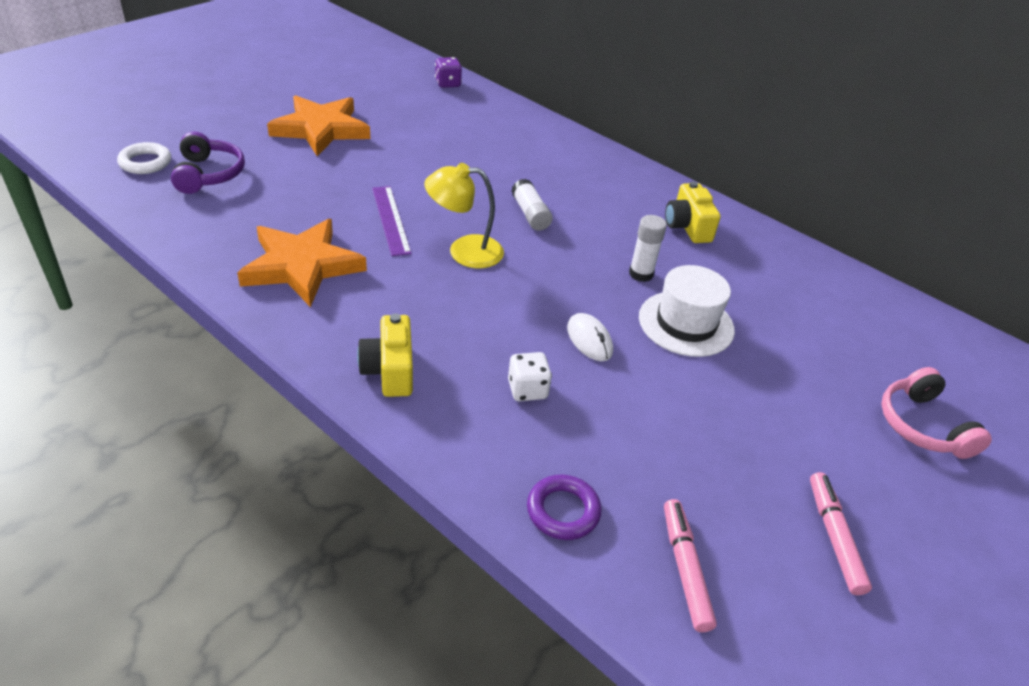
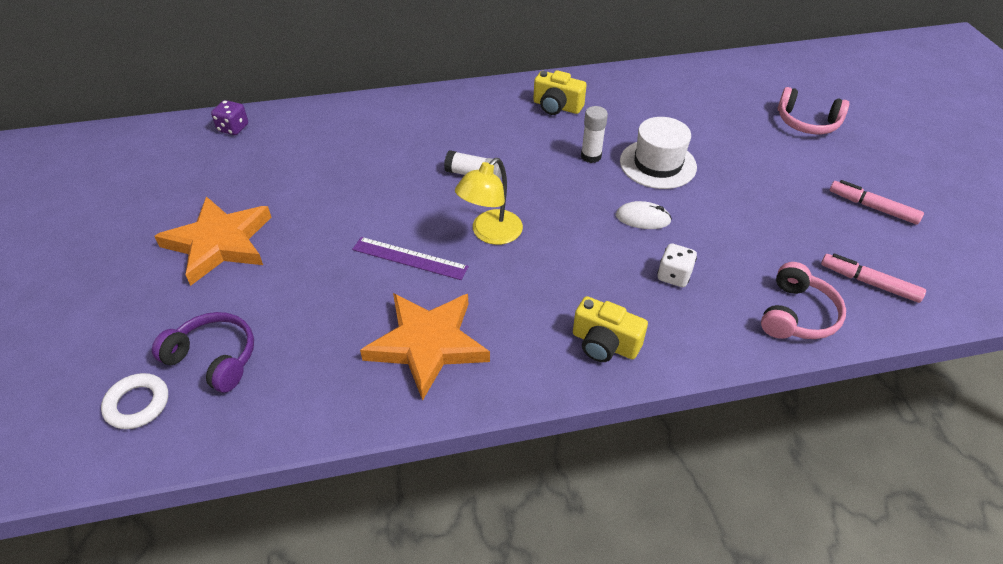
camera: 50 degrees left, 5 degrees up
(563, 511) = (797, 315): purple ring -> pink headphones

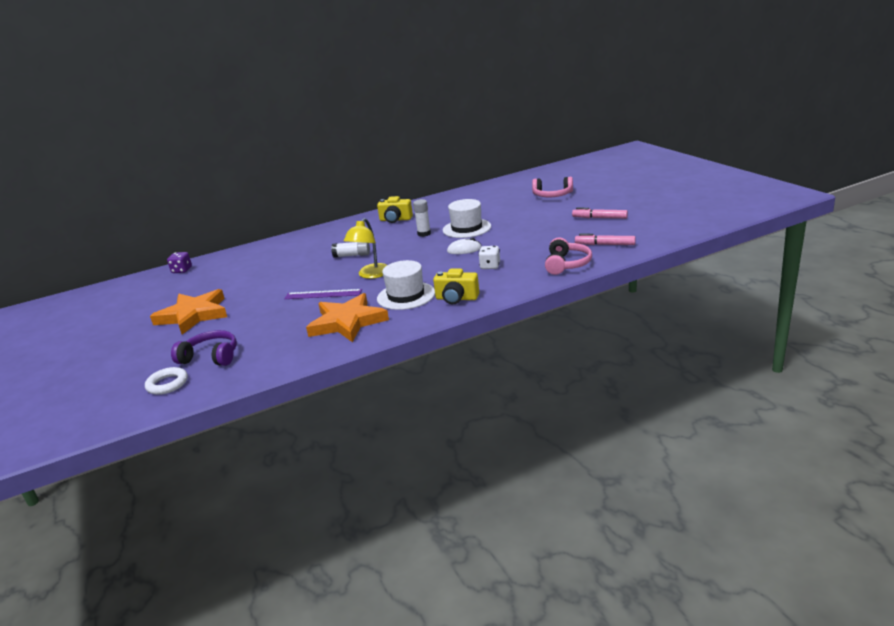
camera: 10 degrees left, 20 degrees down
(529, 307) = (406, 296): none -> white hat

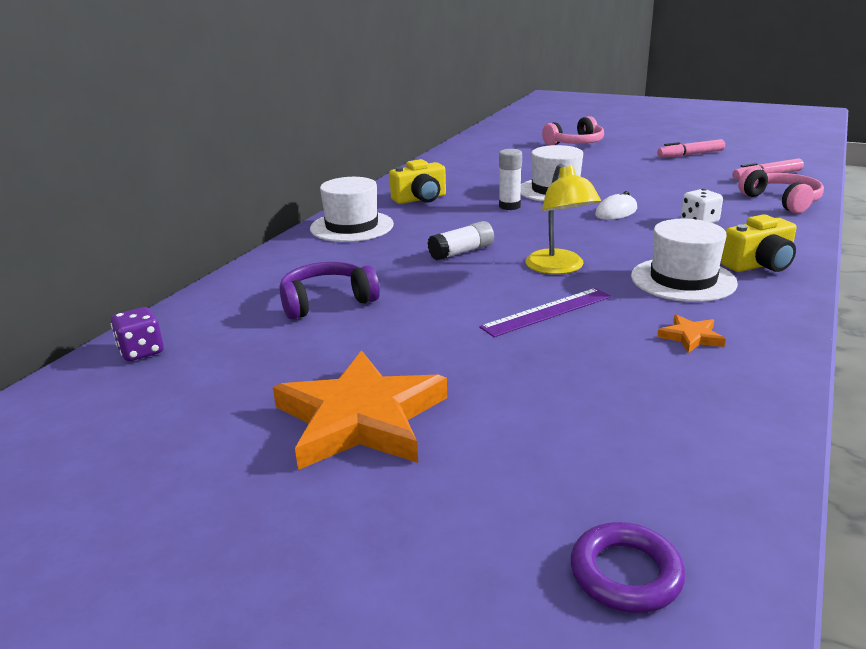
camera: 40 degrees left, 0 degrees up
(167, 384) = (626, 574): white ring -> purple ring
(211, 357) = (588, 478): purple headphones -> purple headphones (326, 301)
(338, 230) = (352, 226): none -> white hat
(347, 322) = (691, 337): orange star -> orange star, size x0.42

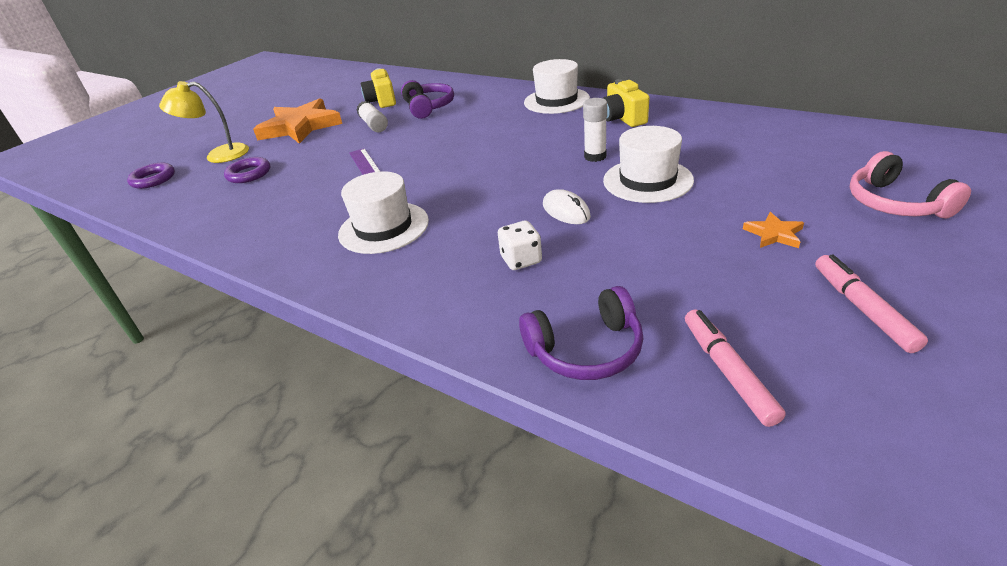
camera: 100 degrees right, 10 degrees up
(141, 352) = (399, 78): purple dice -> none
(461, 252) = (487, 140): white glue stick -> white glue stick (374, 125)
(559, 268) = (437, 176): yellow lamp -> yellow lamp (218, 155)
(575, 421) = (249, 174): none -> purple ring
(691, 337) = (296, 217): orange star -> orange star (774, 234)
(759, 265) = (388, 275): yellow camera -> yellow camera (382, 101)
(782, 201) = (586, 350): pink headphones -> purple headphones

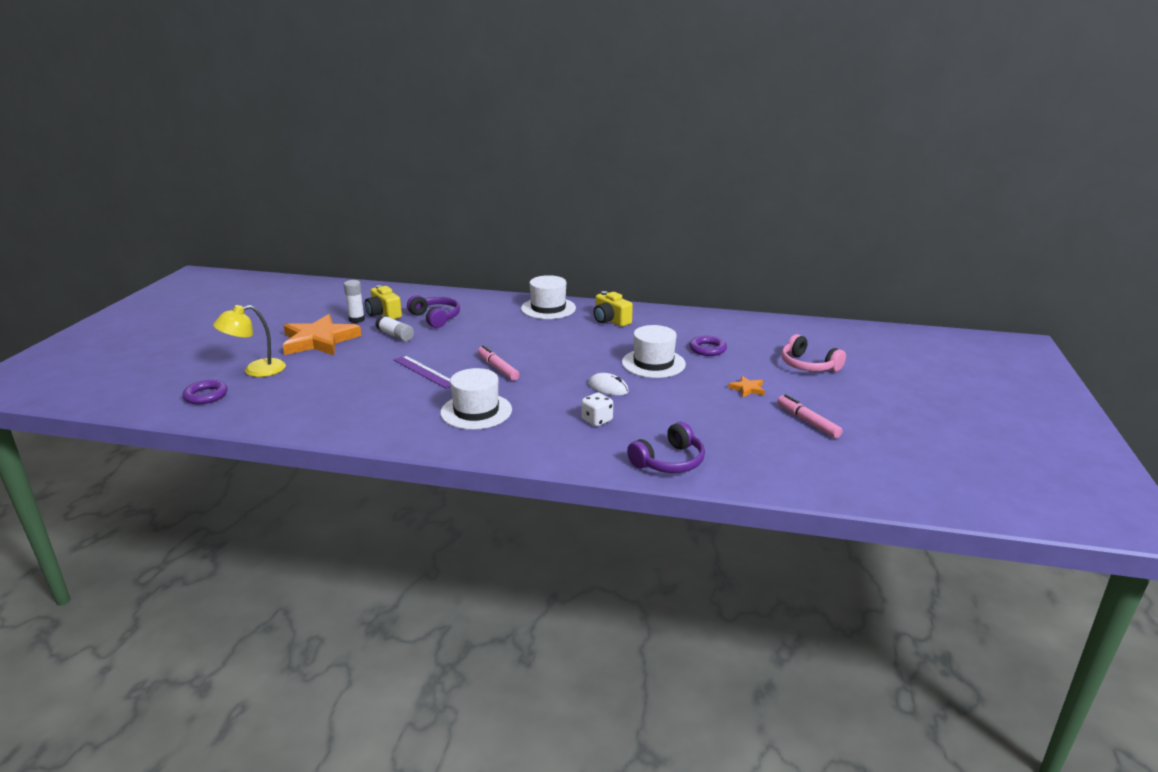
camera: 25 degrees left, 10 degrees down
(249, 174) = (308, 383): purple ring -> purple ring (707, 349)
(595, 156) = (606, 350): white glue stick -> white glue stick (357, 320)
(727, 371) = (751, 459): pink marker -> pink marker (498, 368)

